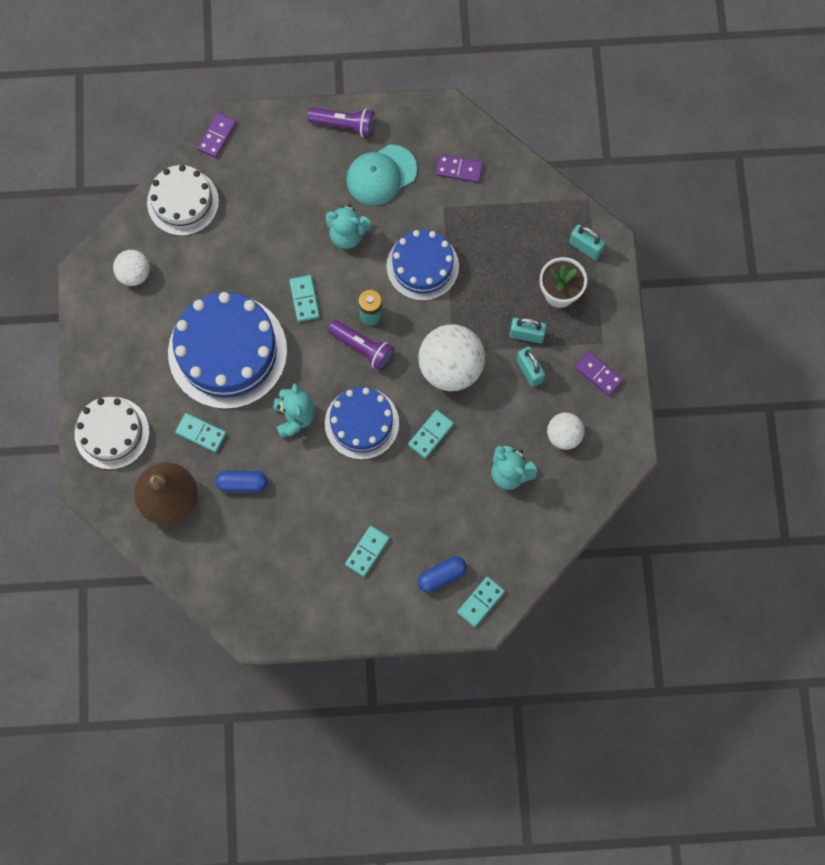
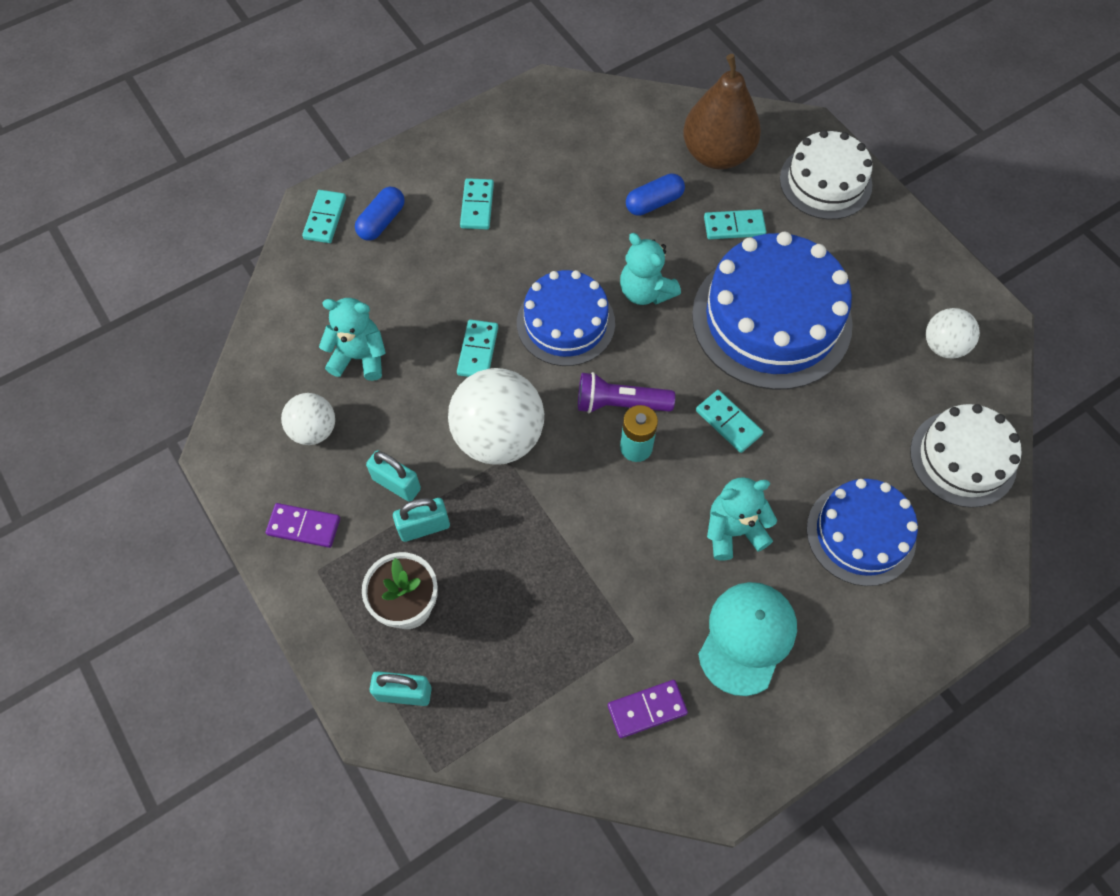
camera: 150 degrees right, 10 degrees down
(217, 136) = (995, 567): purple domino -> none
(344, 125) = (847, 684): purple flashlight -> none
(422, 266) = (611, 542): blue cake -> blue cake (861, 533)

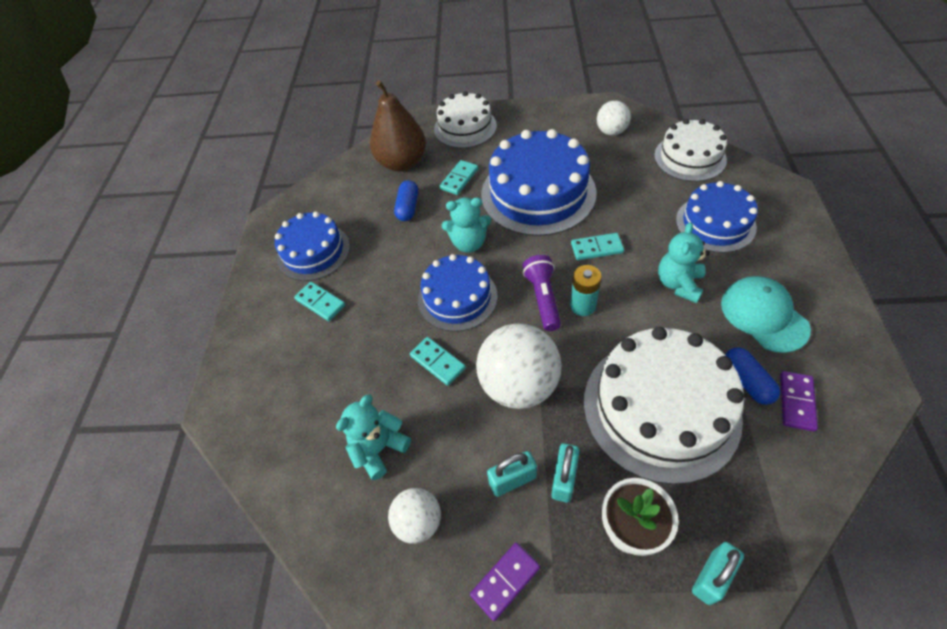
camera: 50 degrees left, 10 degrees down
(325, 218) = (235, 409): turquoise domino -> none
(381, 221) = (275, 370): blue capsule -> blue capsule (746, 381)
(533, 156) = (313, 252): none -> blue cake
(555, 579) = (661, 408): none -> white cake
(619, 403) = (543, 298): purple flashlight -> purple flashlight turned 135 degrees clockwise

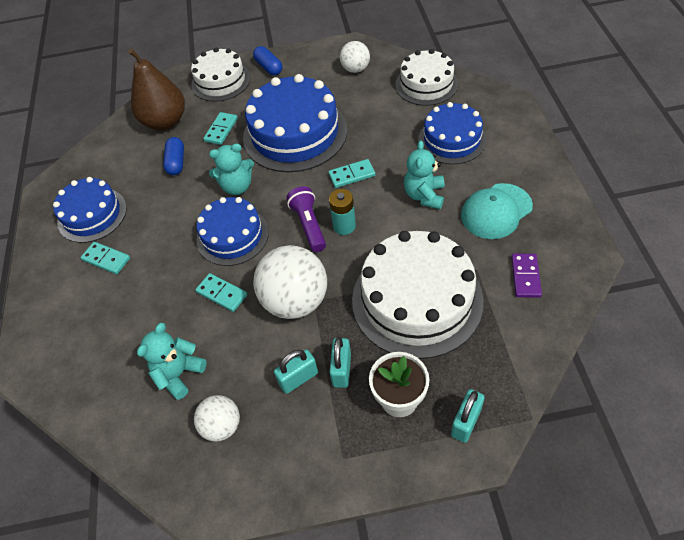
camera: 10 degrees left, 0 degrees up
(505, 581) = (301, 457): purple domino -> none
(746, 381) = (485, 267): blue capsule -> blue capsule (269, 67)
(763, 315) = (496, 211): turquoise cap -> turquoise cap turned 90 degrees counterclockwise

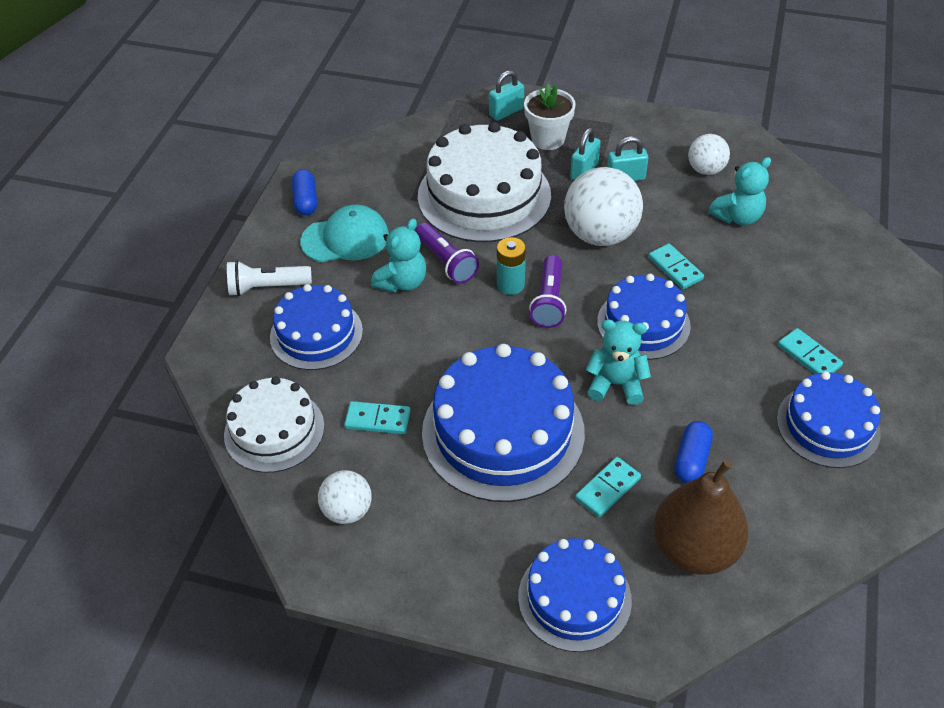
camera: 160 degrees left, 5 degrees down
(221, 81) = (574, 598): white cake -> blue cake
(269, 67) = (479, 589): blue capsule -> blue capsule (306, 201)
(352, 175) = (465, 339): turquoise domino -> turquoise domino (377, 419)
(404, 224) = (446, 262): none -> purple flashlight
(514, 153) = (267, 287): none -> white flashlight
(525, 276) = (374, 178): purple domino -> none

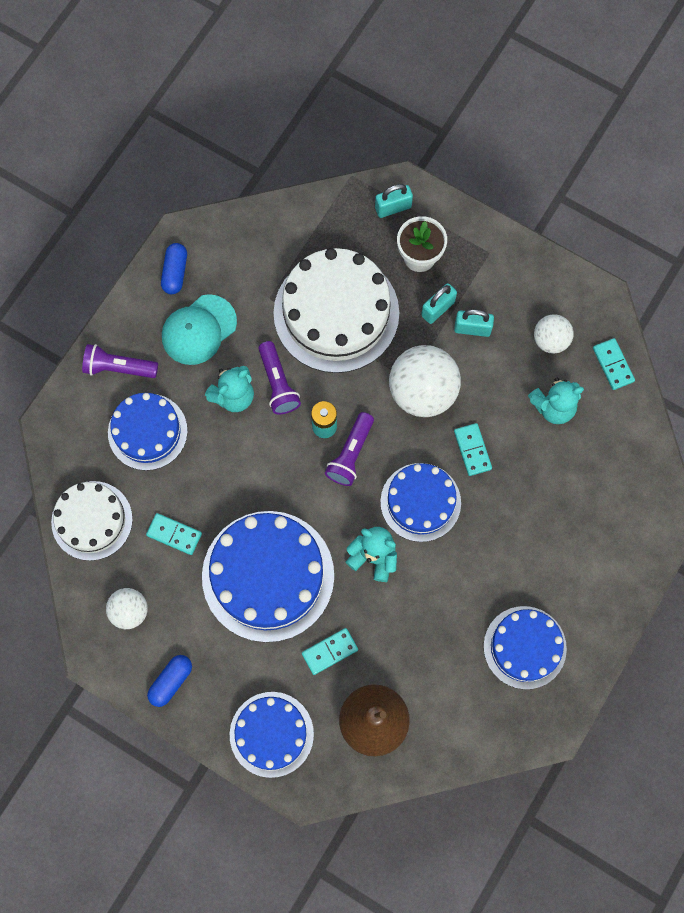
camera: 15 degrees right, 25 degrees up
(267, 287) = (118, 368): white flashlight -> purple flashlight
(345, 238) = (198, 330): turquoise cap -> turquoise cap turned 135 degrees clockwise
(691, 460) = (404, 645): blue capsule -> blue capsule (171, 681)
(809, 356) = (543, 576): turquoise domino -> turquoise domino (613, 365)

